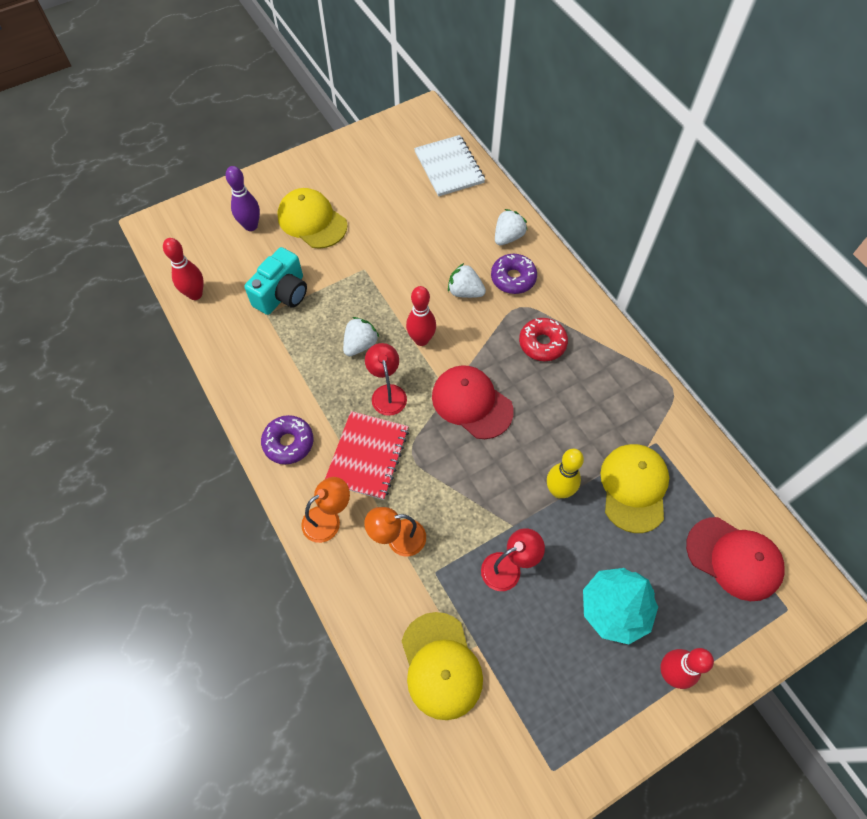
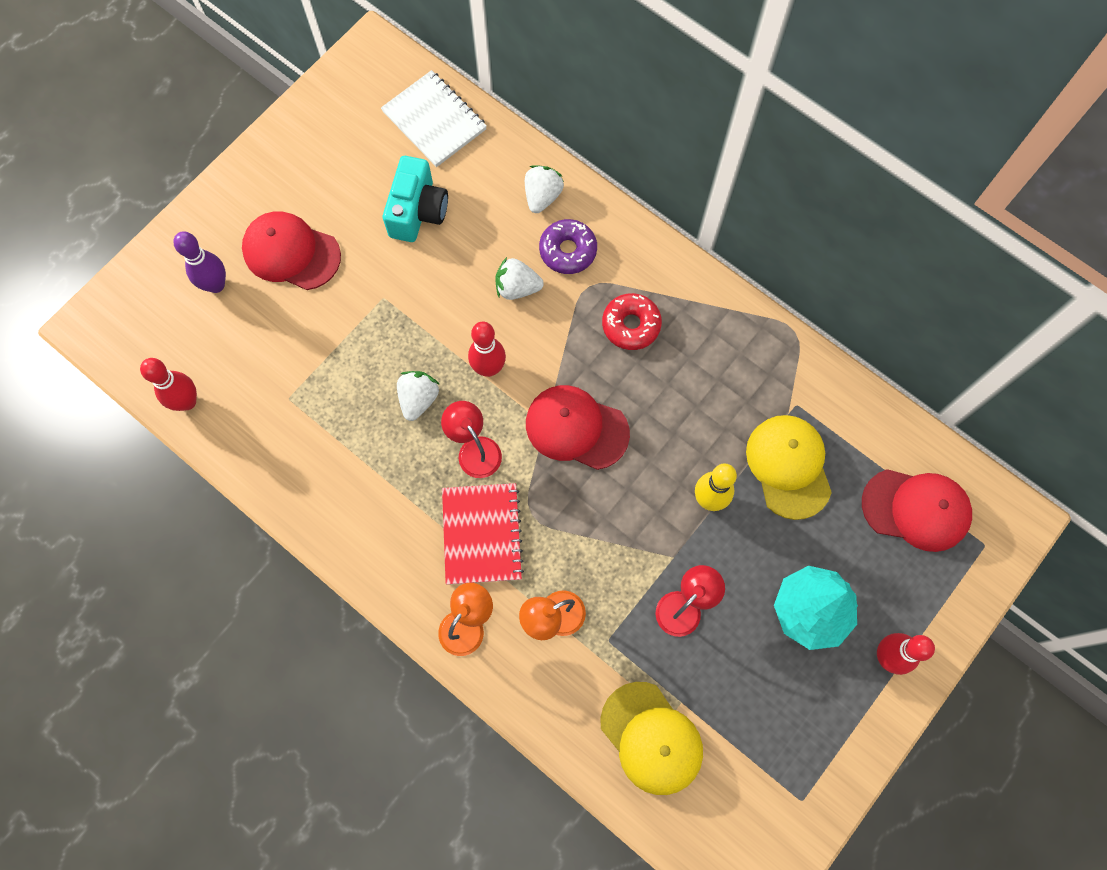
camera: 20 degrees left, 10 degrees up
(282, 294) = (296, 365): turquoise camera -> turquoise camera (418, 211)
(288, 443) = (384, 551): purple donut -> none
(312, 221) = (291, 252): yellow cap -> red cap

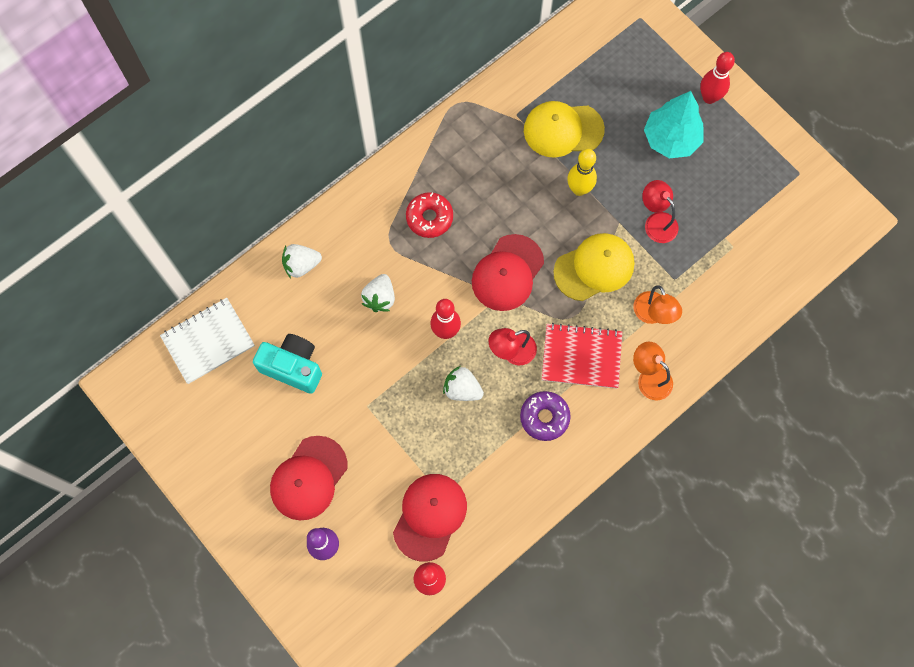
camera: 80 degrees left, 0 degrees up
(542, 196) = (301, 265): white strawberry -> white strawberry turned 45 degrees counterclockwise
(568, 251) = (355, 253): purple donut -> purple donut (544, 417)
(651, 738) = (747, 262): yellow cap -> yellow cap (594, 268)
(916, 509) = (608, 54): red cap -> red cap (430, 516)

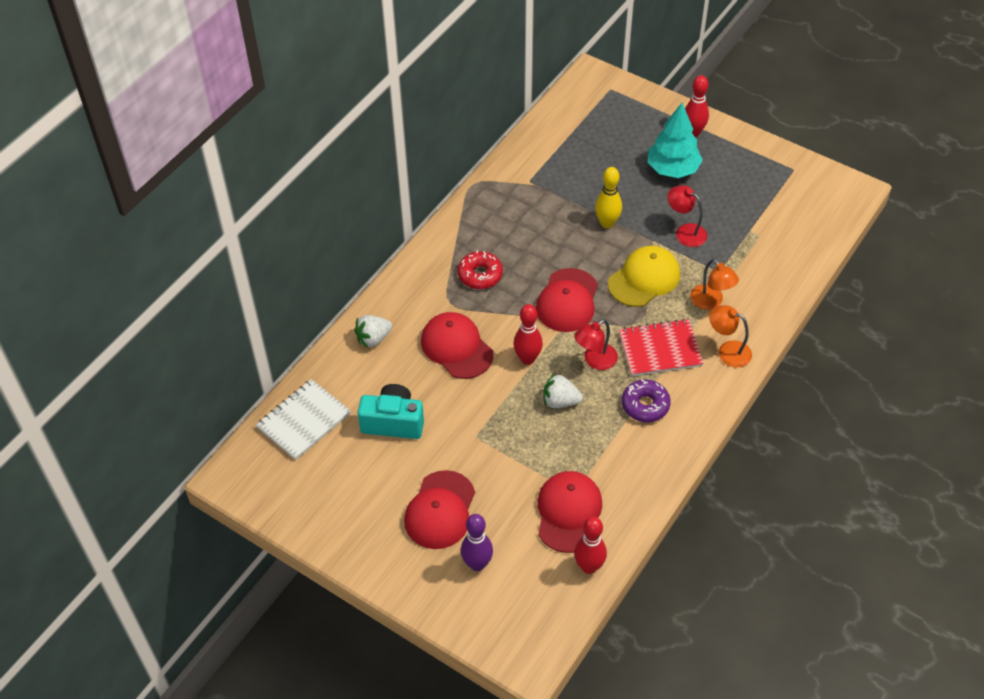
camera: 15 degrees left, 20 degrees down
(380, 298) = (456, 347): white strawberry -> red cap
(563, 130) = (575, 183): yellow cap -> none

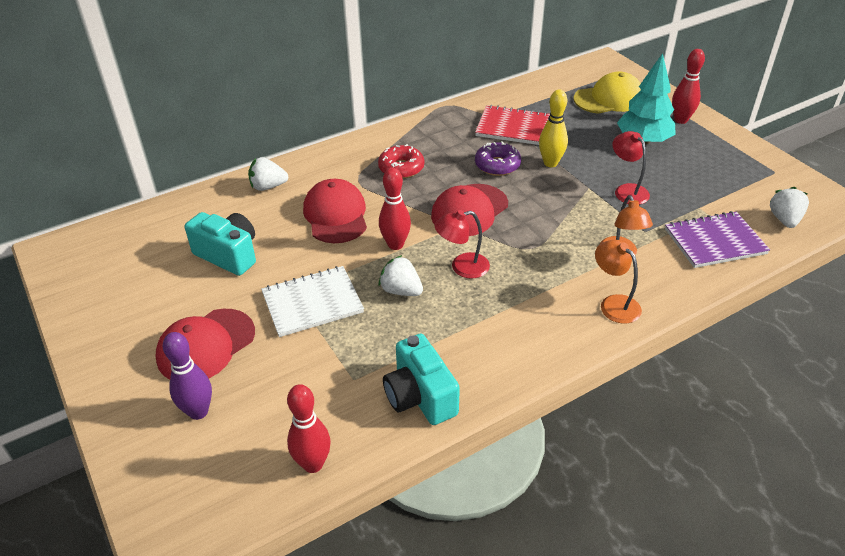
camera: 25 degrees right, 10 degrees down
(304, 421) = (153, 228): white notebook -> white notebook (312, 303)
(568, 512) = (332, 398): red cap -> none
(631, 486) = (420, 396): none -> turquoise camera
(644, 279) = (560, 215): yellow cap -> yellow cap (609, 99)
(645, 405) = (488, 324): purple donut -> purple donut (497, 165)
(660, 349) = (538, 279): red notebook -> red notebook (513, 127)
(776, 262) = (715, 242): none -> purple notebook
(819, 220) = (784, 220): none -> white strawberry

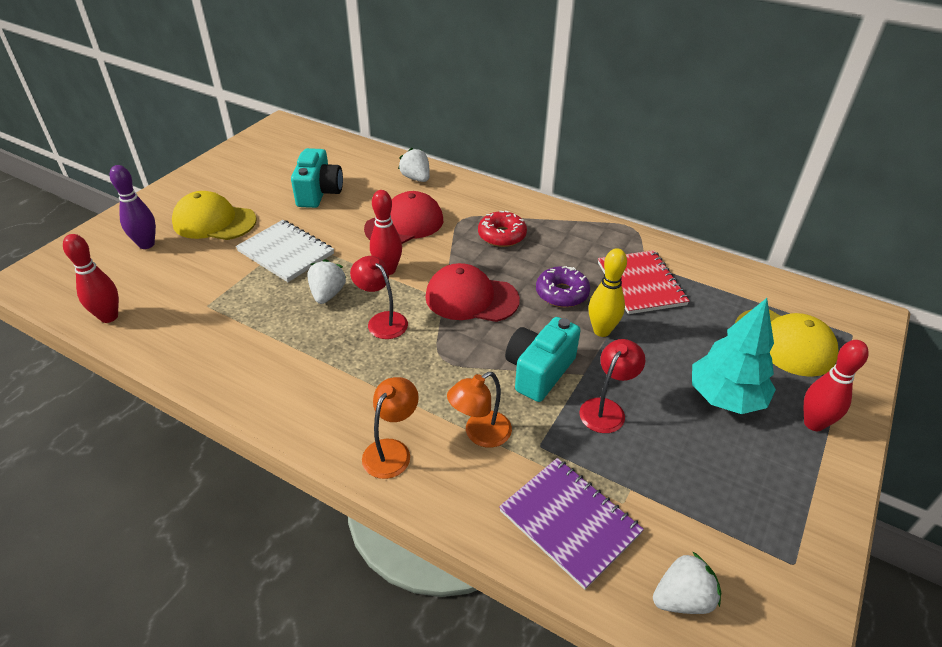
camera: 60 degrees right, 0 degrees up
(206, 345) = (214, 222): red cap -> yellow cap
(420, 396) = (199, 350): turquoise camera -> turquoise camera (539, 371)

